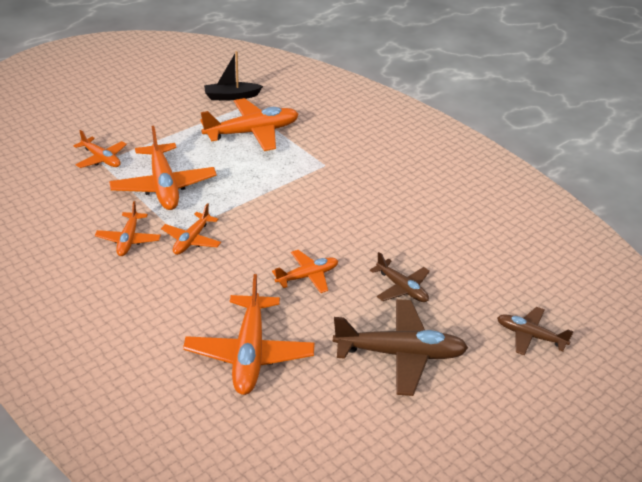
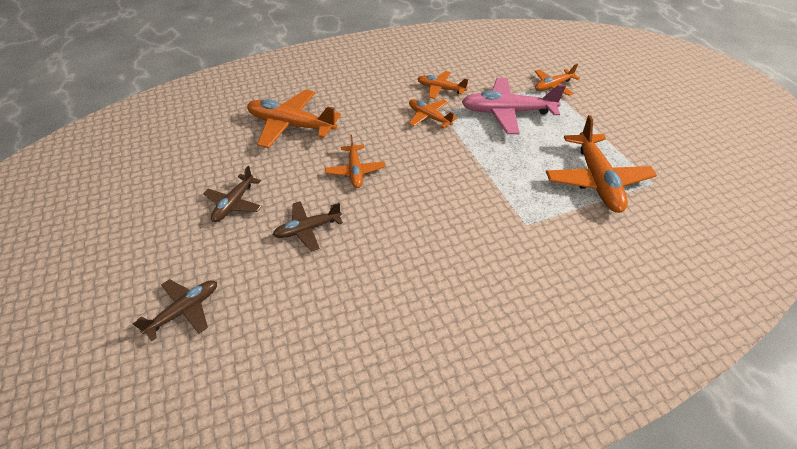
camera: 110 degrees right, 10 degrees up
(163, 186) = (507, 112): orange plane -> pink plane
(231, 96) = (675, 177): black boat -> none
(400, 354) = (234, 203): brown plane -> brown plane, size x0.57

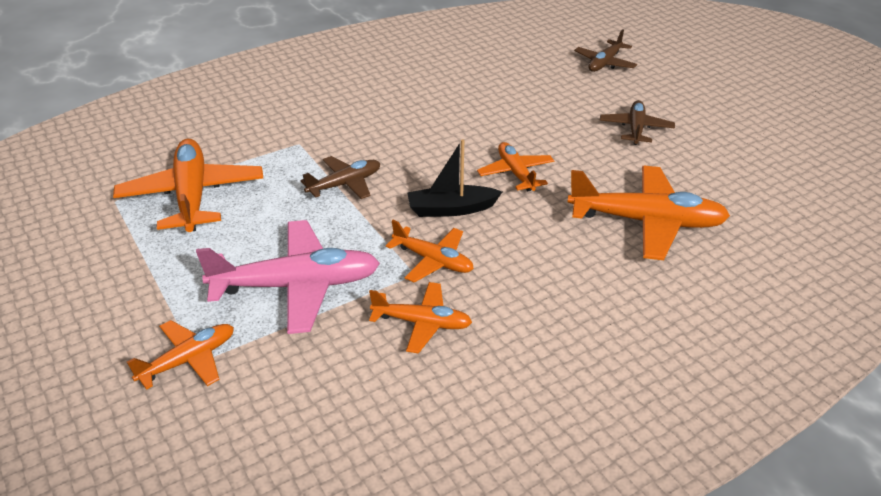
camera: 170 degrees right, 10 degrees down
(307, 229) = (538, 117): brown plane -> brown plane (345, 184)
(410, 148) = (451, 209): none -> black boat

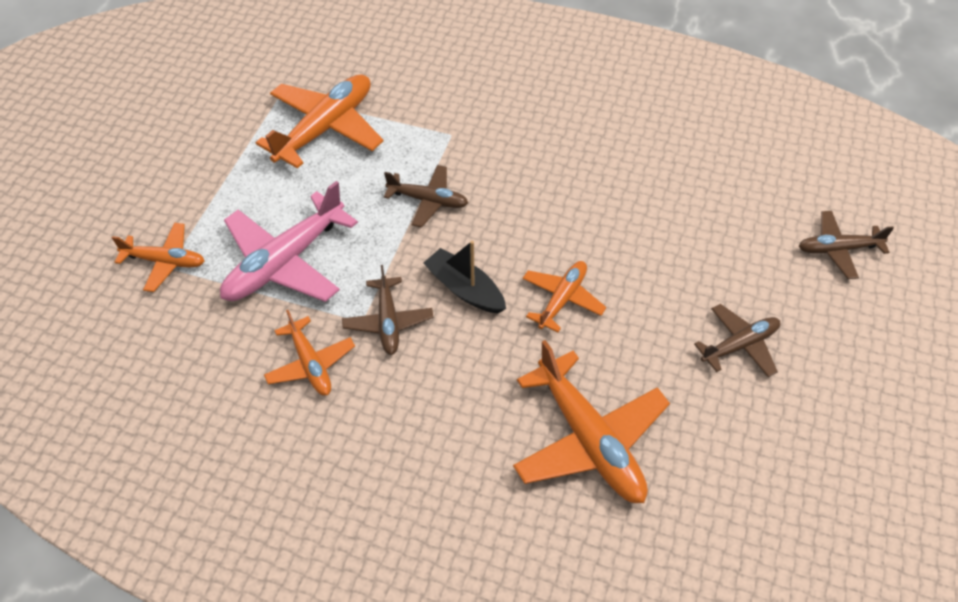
camera: 50 degrees right, 15 degrees up
(297, 286) = (284, 262): pink plane -> pink plane turned 90 degrees clockwise
(433, 261) = (388, 322): orange plane -> brown plane

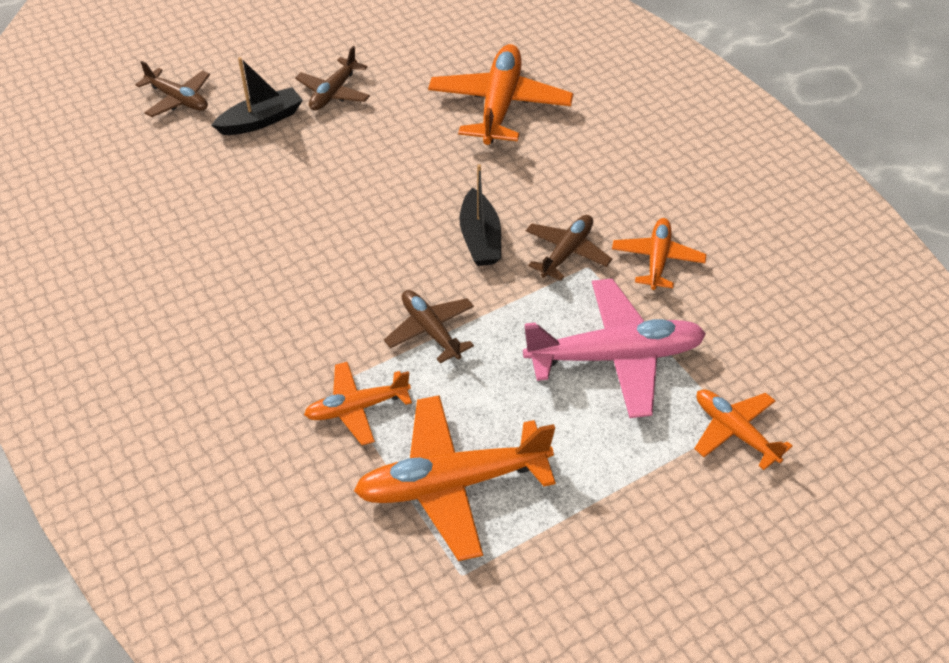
camera: 140 degrees left, 5 degrees down
(562, 299) = (414, 187): orange plane -> orange plane (356, 408)
(740, 345) = (333, 93): brown plane -> brown plane turned 75 degrees counterclockwise
(752, 276) = (261, 120): none -> black boat

